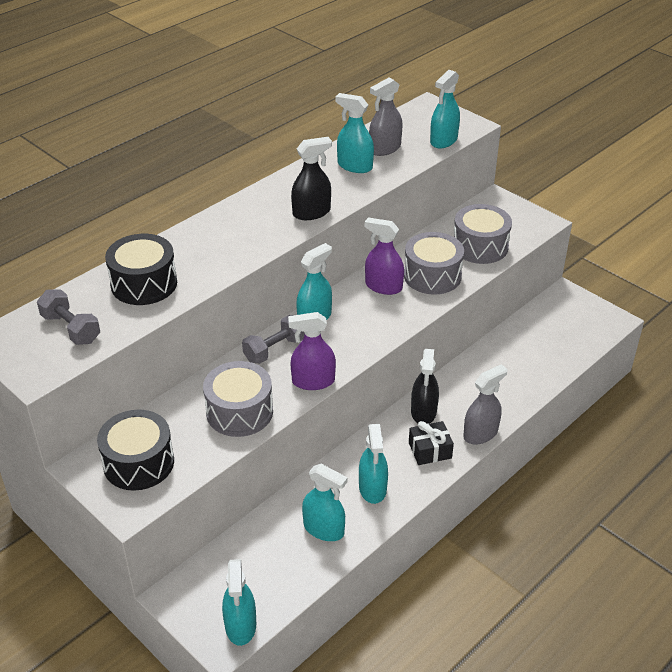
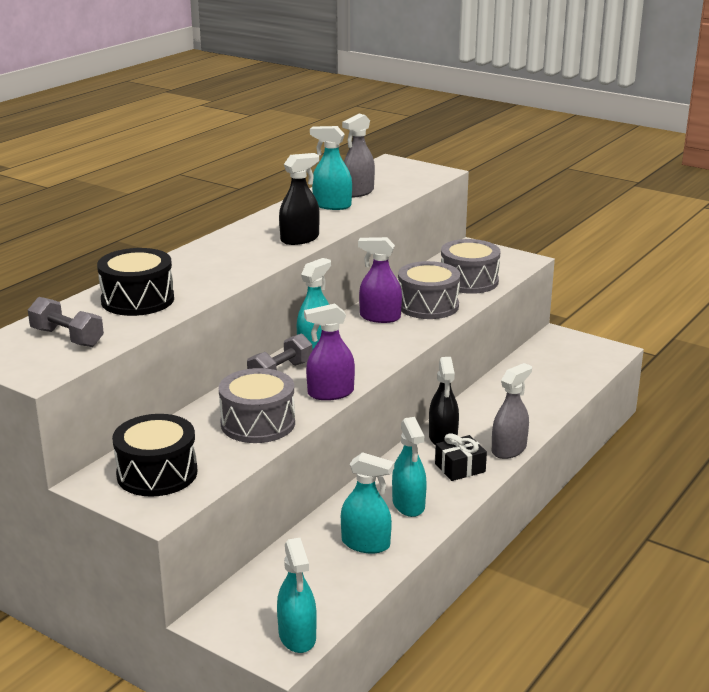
camera: 10 degrees left, 15 degrees down
(443, 140) = (415, 183): turquoise spray bottle -> none

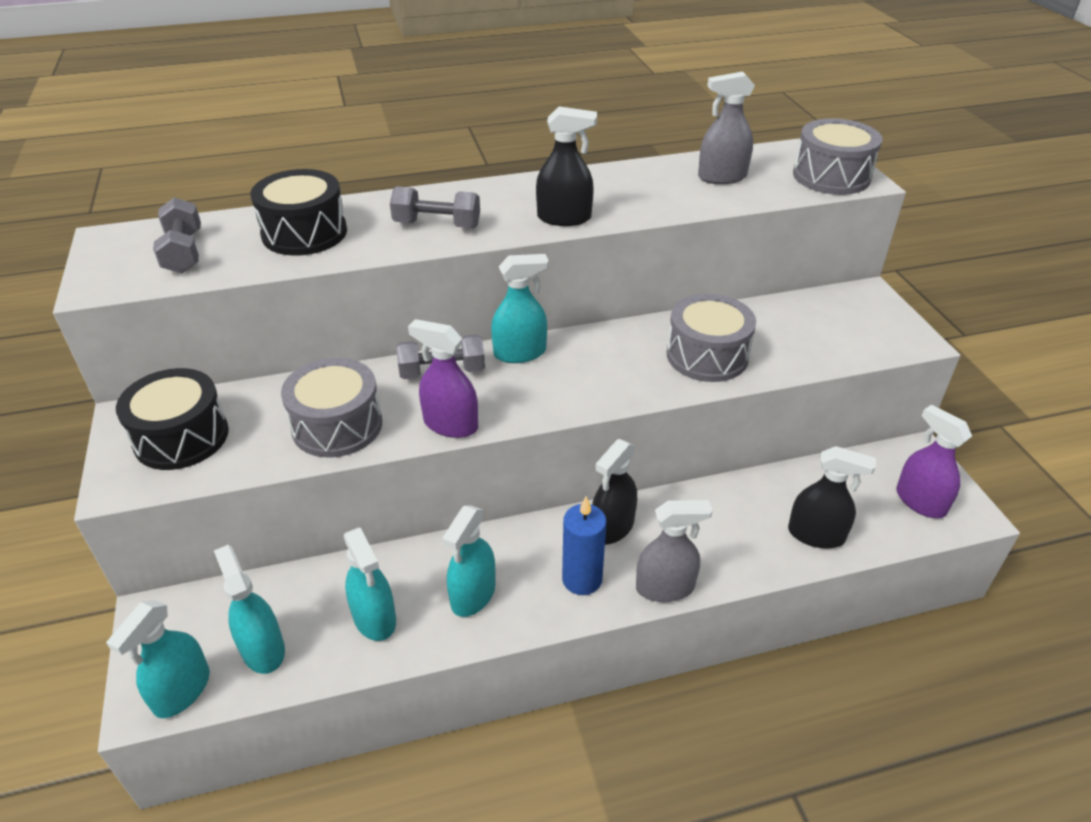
camera: 40 degrees right, 15 degrees up
(223, 267) = (437, 225): none -> grey dumbbell
(332, 205) = (666, 185): turquoise spray bottle -> turquoise spray bottle (263, 649)
(380, 317) = (633, 347): purple spray bottle -> purple spray bottle (920, 501)
(460, 468) = (582, 579): black gift -> blue candle
(469, 281) = (800, 342): grey drum -> grey drum (831, 176)
(553, 392) = (816, 535): none -> black spray bottle

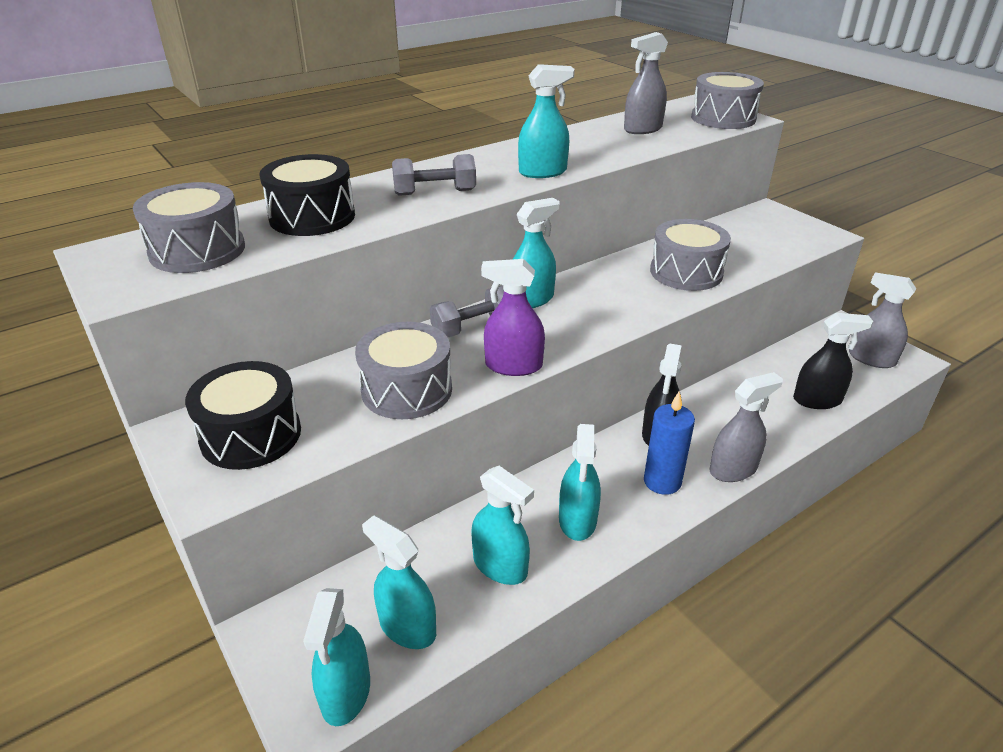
camera: 20 degrees left, 5 degrees down
(183, 252) = (197, 250): grey dumbbell -> grey drum
(564, 218) = (543, 172): black spray bottle -> turquoise spray bottle
(920, 501) = (871, 359): purple spray bottle -> grey spray bottle

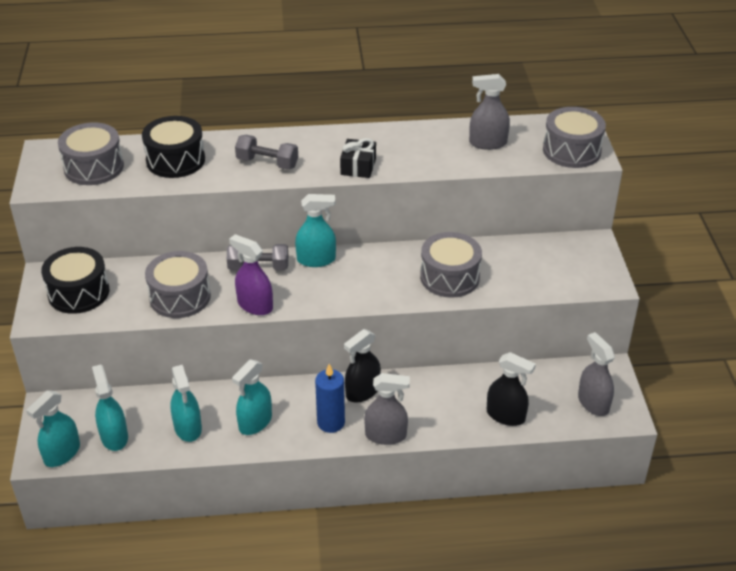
camera: 30 degrees right, 5 degrees up
(543, 172) = (358, 167): turquoise spray bottle -> black gift

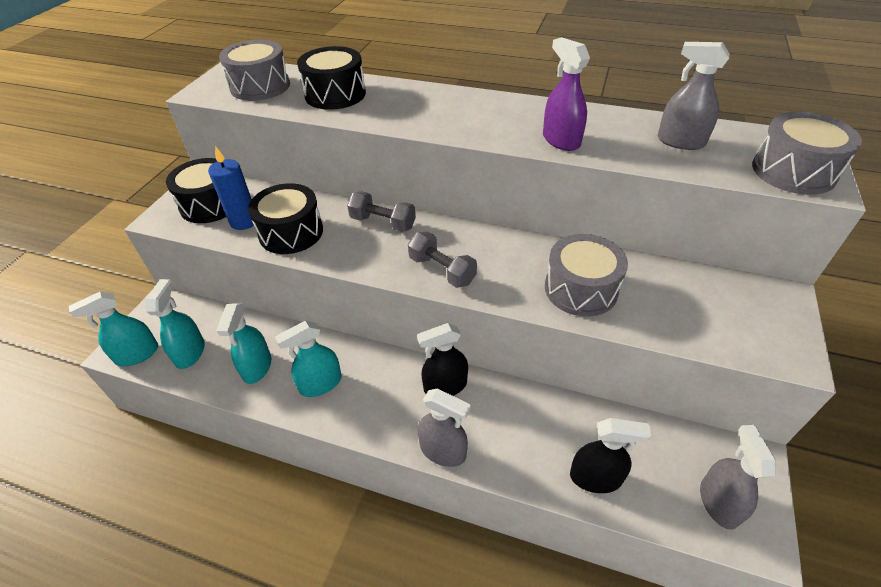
camera: 25 degrees right, 5 degrees up
(180, 297) = (291, 232): grey drum -> black drum
(255, 305) = (353, 261): purple spray bottle -> purple spray bottle (561, 140)
(267, 163) = (419, 113): grey dumbbell -> grey dumbbell (442, 270)
(316, 259) = (444, 230): turquoise spray bottle -> none
(331, 422) = (393, 412): blue candle -> blue candle (244, 221)
(358, 167) = (512, 136): black gift -> none
(505, 415) = (595, 478): black spray bottle -> black spray bottle turned 45 degrees counterclockwise

